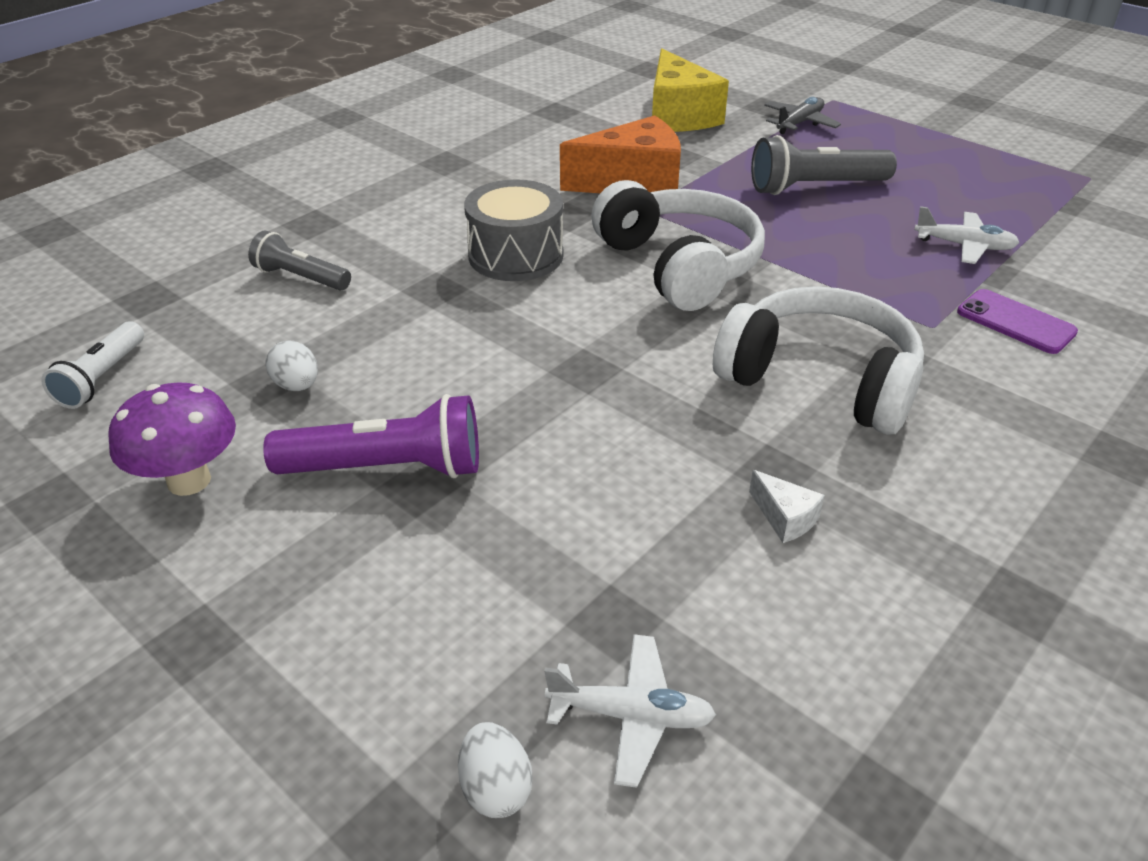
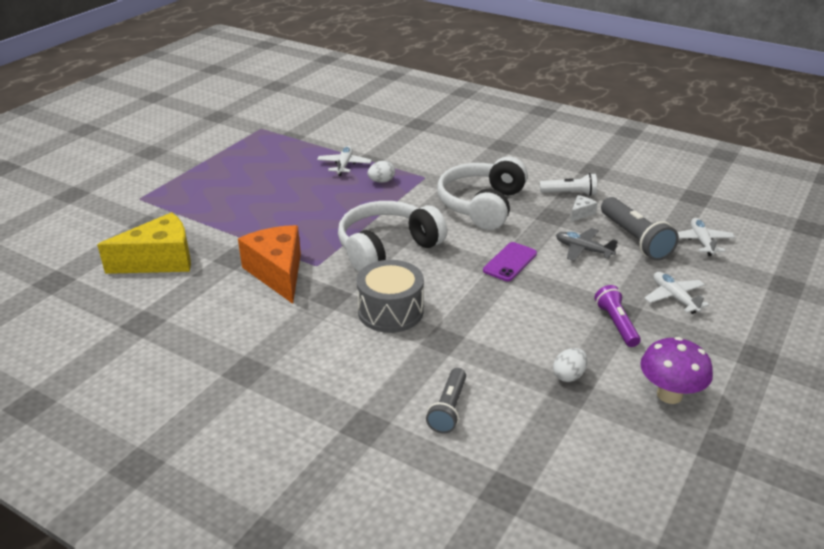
camera: 100 degrees left, 5 degrees down
(102, 378) = (608, 475): white flashlight -> white flashlight (570, 193)
(387, 468) = (616, 324): purple flashlight -> purple flashlight, size x0.64
(428, 577) = (674, 297): none -> white plane
(495, 788) = (752, 266): white egg -> white egg (381, 181)
(799, 123) = (180, 211): grey plane -> grey plane (583, 250)
(815, 187) = (279, 206): grey flashlight -> grey flashlight (635, 239)
(1015, 322) = (414, 158): purple phone -> purple phone (510, 262)

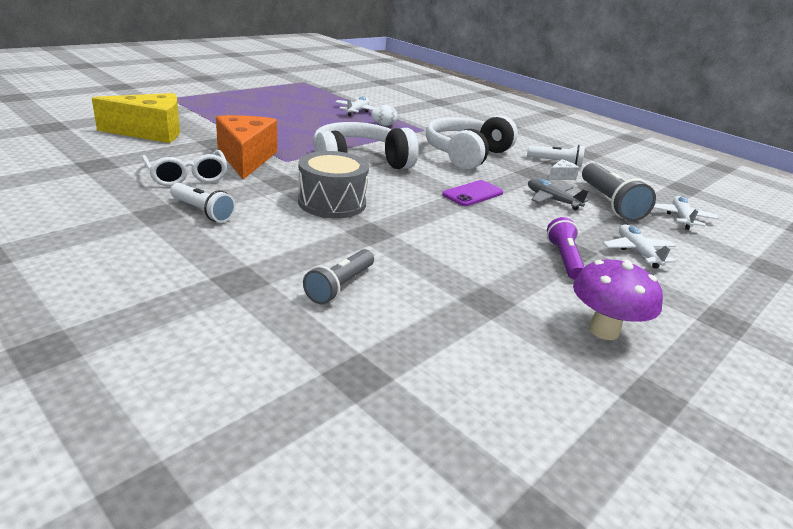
camera: 10 degrees right, 5 degrees down
(239, 314) = (187, 176): none -> white glasses
(284, 356) = (203, 211): none -> white flashlight
(568, 375) = (491, 288): white egg -> none

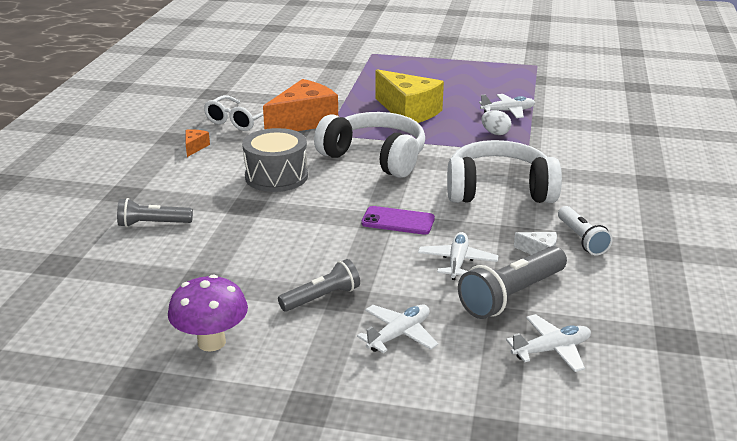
camera: 60 degrees right, 0 degrees up
(151, 132) = (292, 80): yellow cheese -> yellow cheese (408, 111)
(203, 211) = (195, 147): white flashlight -> orange cheese
(552, 200) = (457, 262): grey plane -> white plane
(564, 259) = (322, 297): purple flashlight -> grey flashlight

